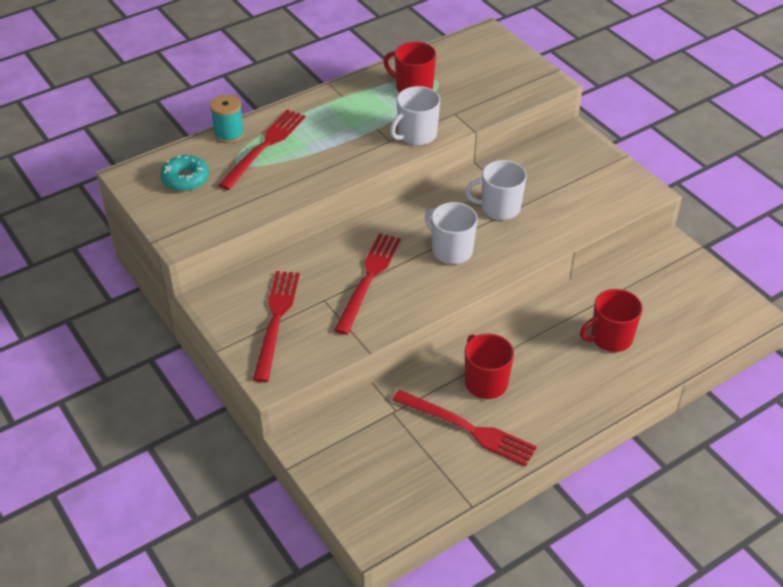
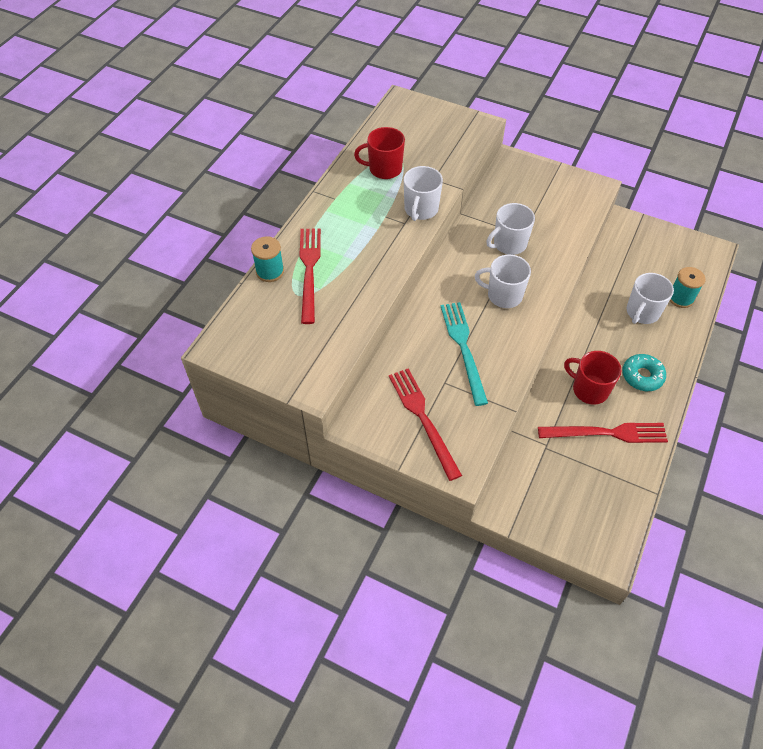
camera: 30 degrees left, 10 degrees up
(185, 179) = (267, 329): turquoise donut -> turquoise donut (642, 376)
(368, 279) = (463, 348): red fork -> turquoise fork
(610, 338) = (642, 312): red mug -> white mug
(668, 343) = (680, 298): none -> turquoise spool

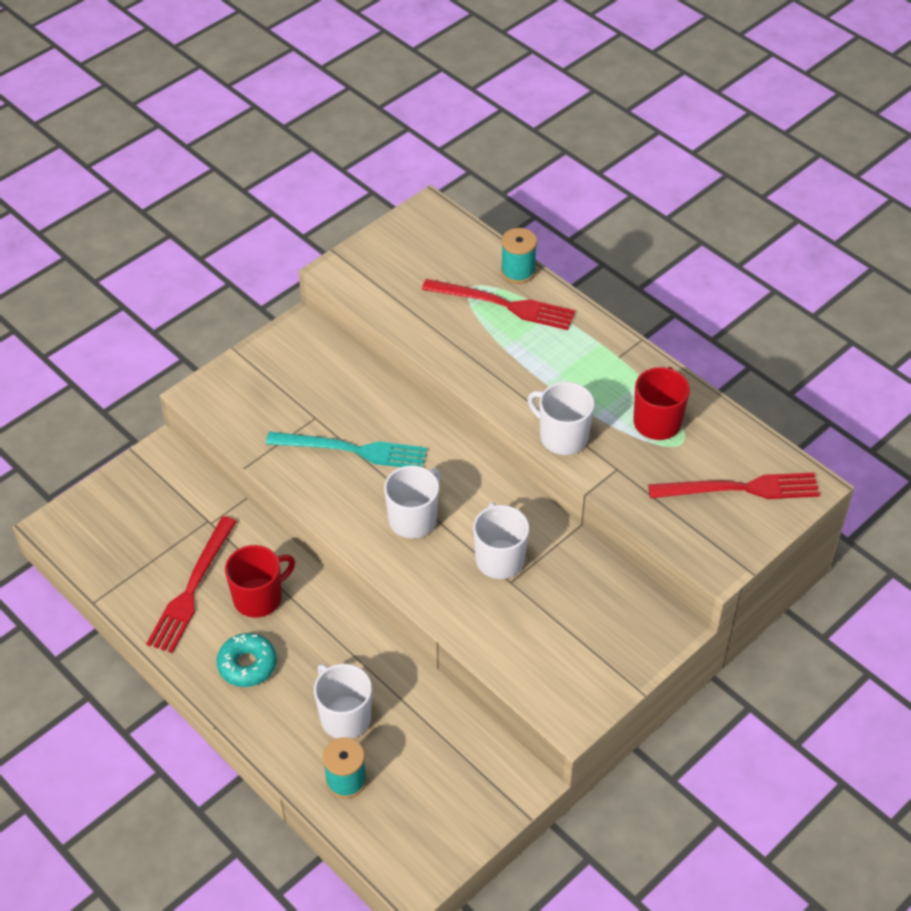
camera: 110 degrees right, 5 degrees down
(423, 419) = (279, 384): red fork -> red fork (740, 489)

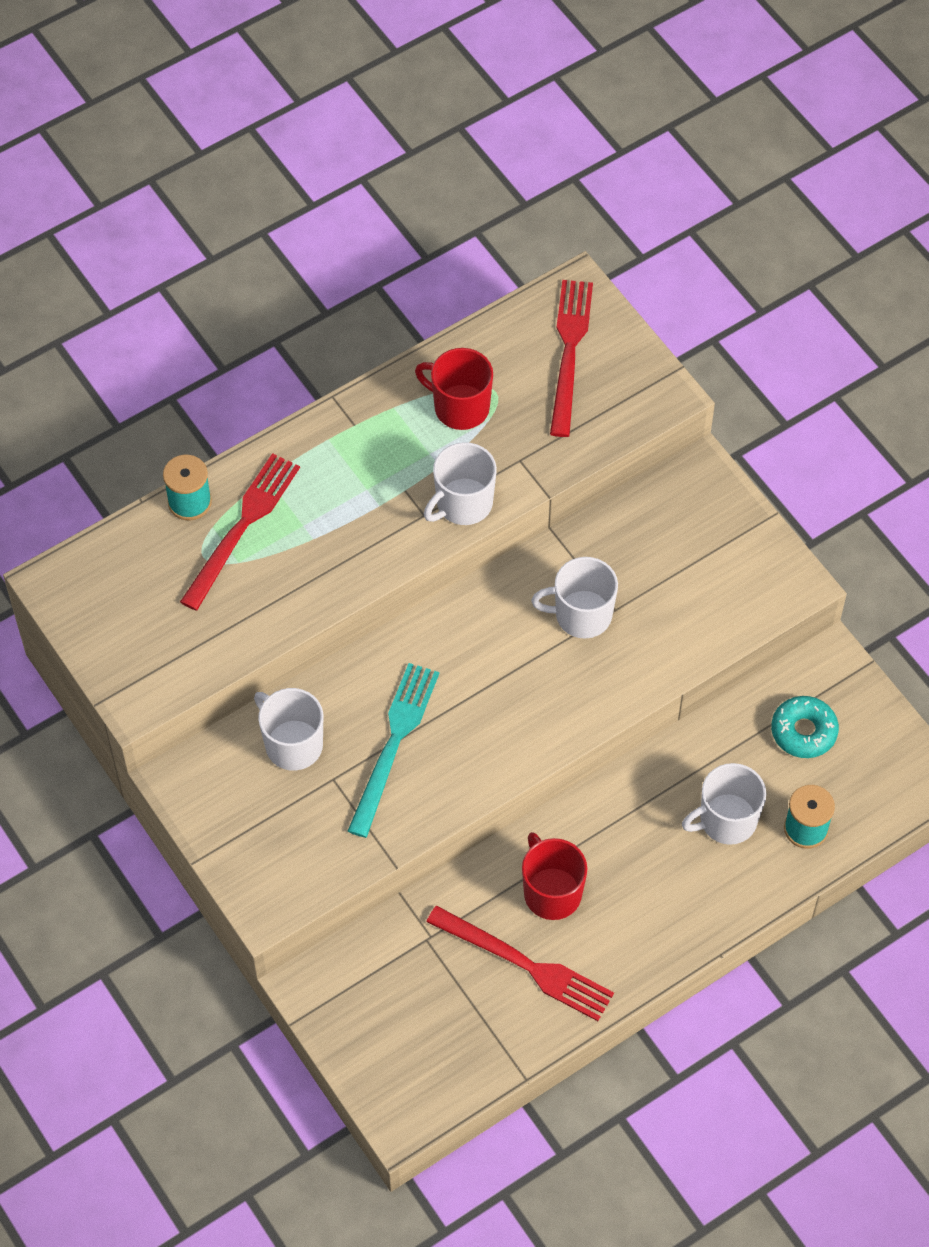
camera: 80 degrees left, 10 degrees up
(247, 665) = (643, 913): turquoise donut -> turquoise donut (803, 731)
(413, 519) = (510, 693): white mug -> white mug (292, 744)

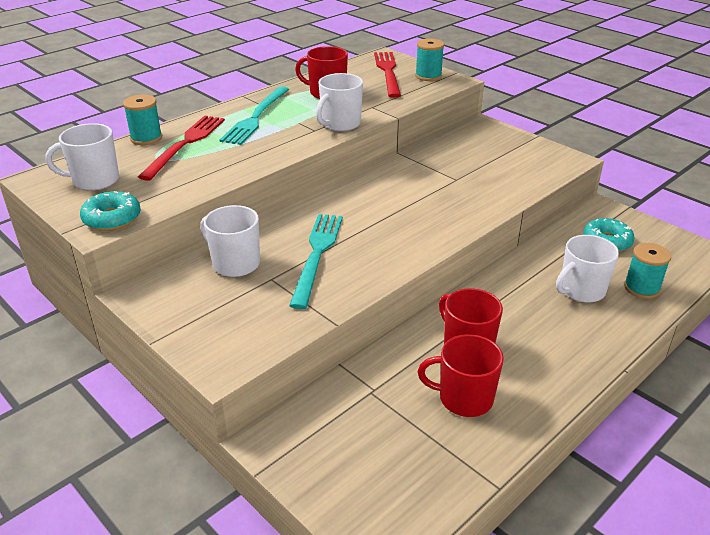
camera: 10 degrees left, 25 degrees down
(151, 685) = (112, 218): none -> turquoise donut
(345, 466) = (256, 117): none -> turquoise fork
(525, 965) = (464, 398): red fork -> red mug
(581, 615) = (434, 183): white mug -> white mug (95, 180)
(630, 375) = (428, 76): none -> turquoise spool

